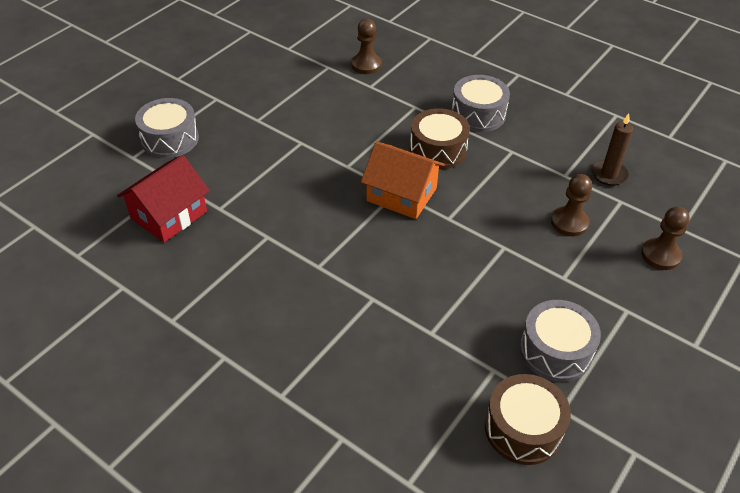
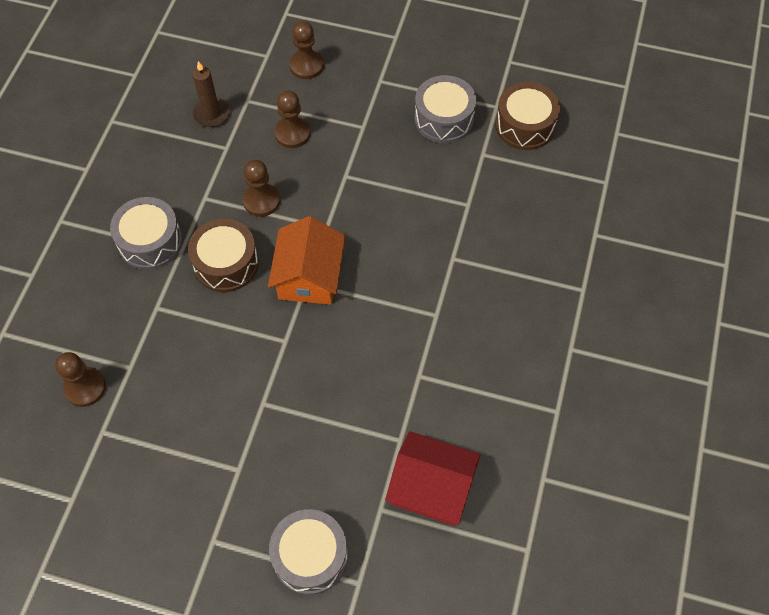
camera: 110 degrees left, 15 degrees up
(495, 184) = (261, 201): none -> brown pawn

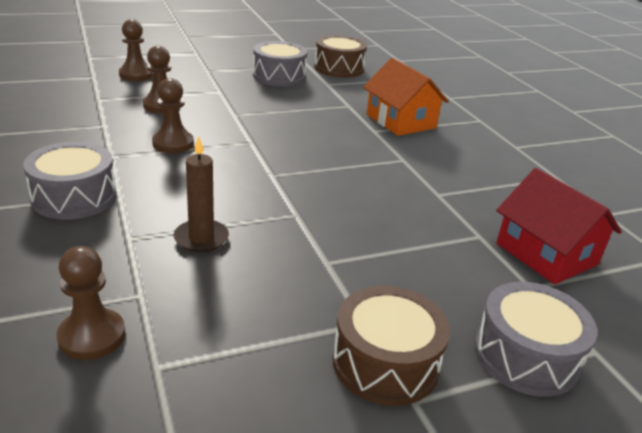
camera: 40 degrees left, 30 degrees down
(211, 114) = (68, 112): brown candle -> brown candle (201, 238)
(226, 263) = (178, 187): brown drum -> brown drum (385, 362)
(309, 276) = (271, 171): orange house -> orange house (401, 121)
(431, 487) = (546, 254): red house -> red house turned 75 degrees clockwise

